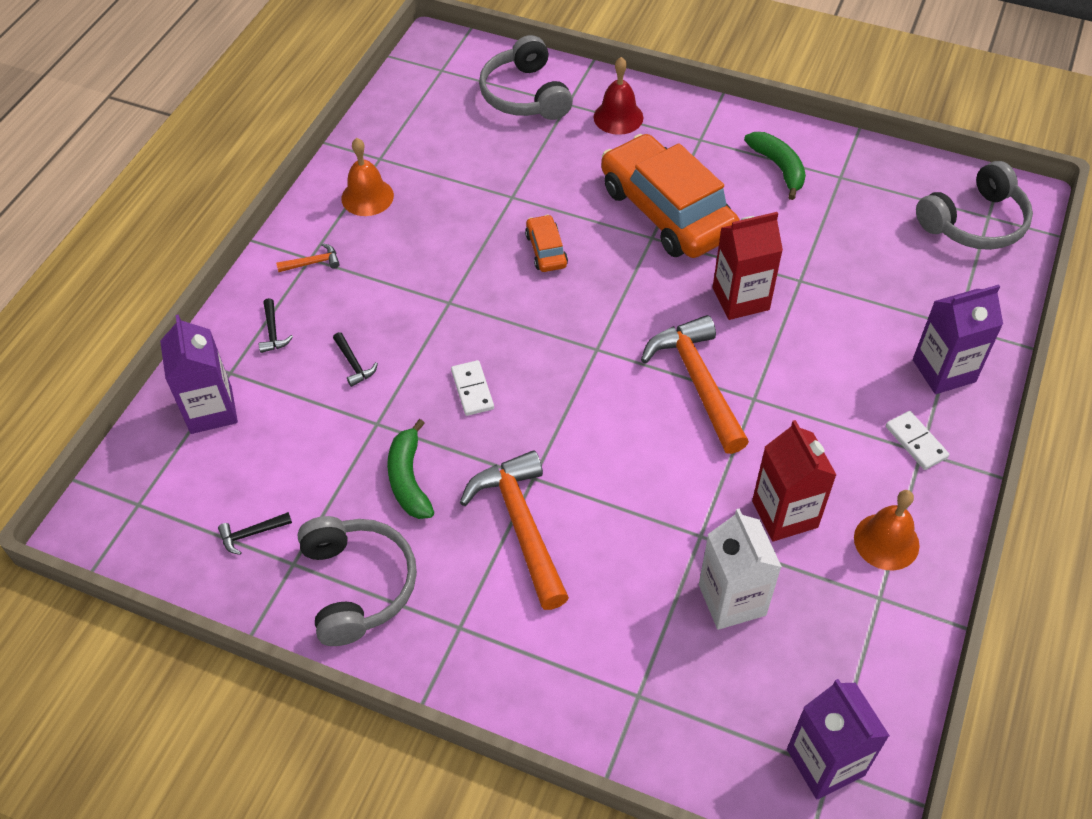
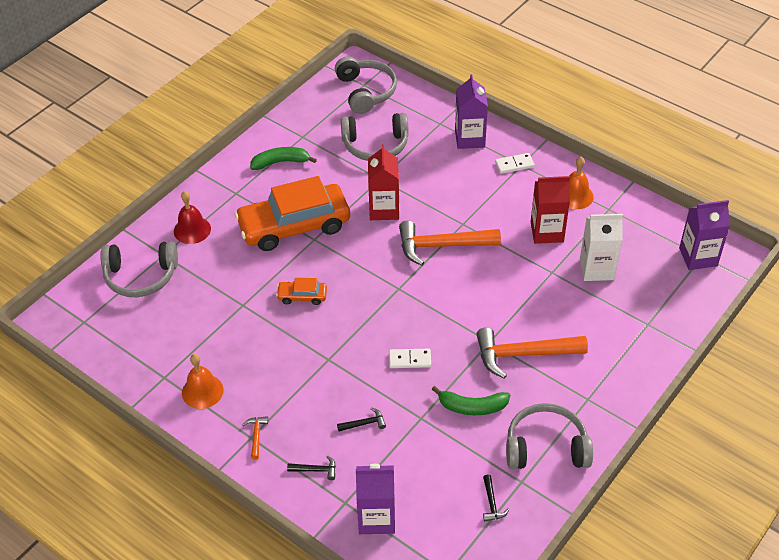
camera: 75 degrees left, 5 degrees down
(866, 260) = (375, 145): none -> grey headphones

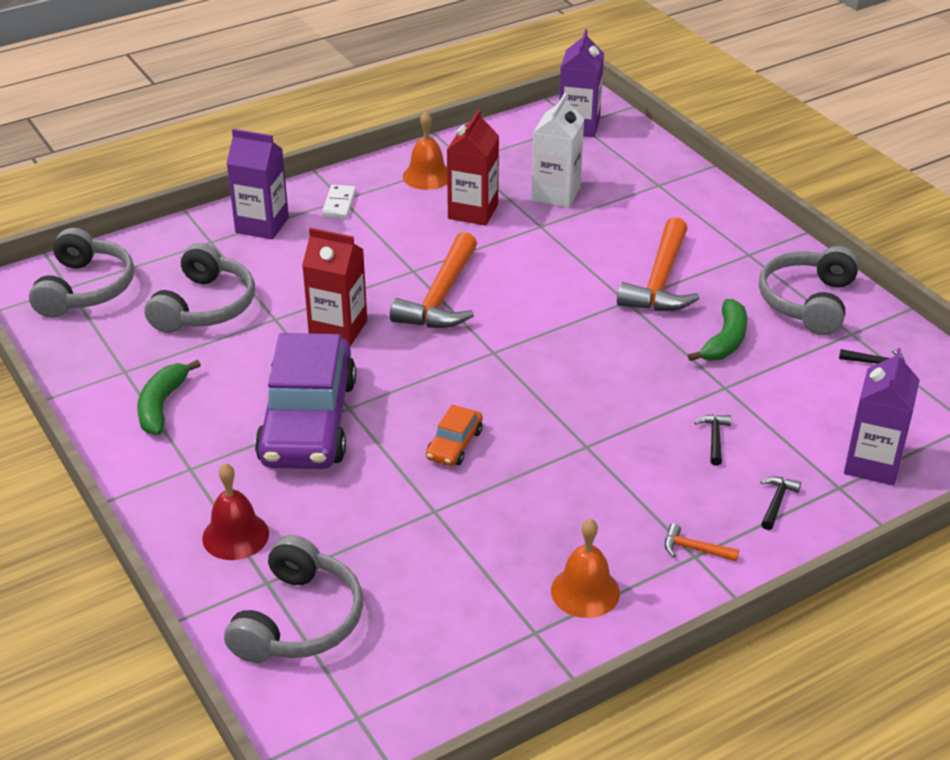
camera: 70 degrees left, 10 degrees down
(294, 226) = (308, 421): orange car -> purple car
(365, 92) = (85, 289): grey headphones -> grey headphones turned 90 degrees clockwise
(410, 360) = (624, 372): white domino -> none

